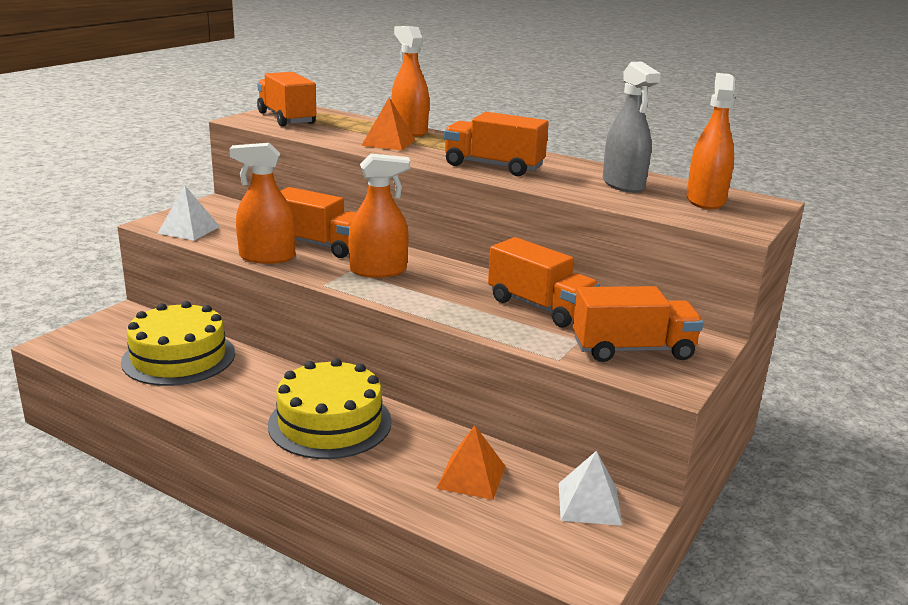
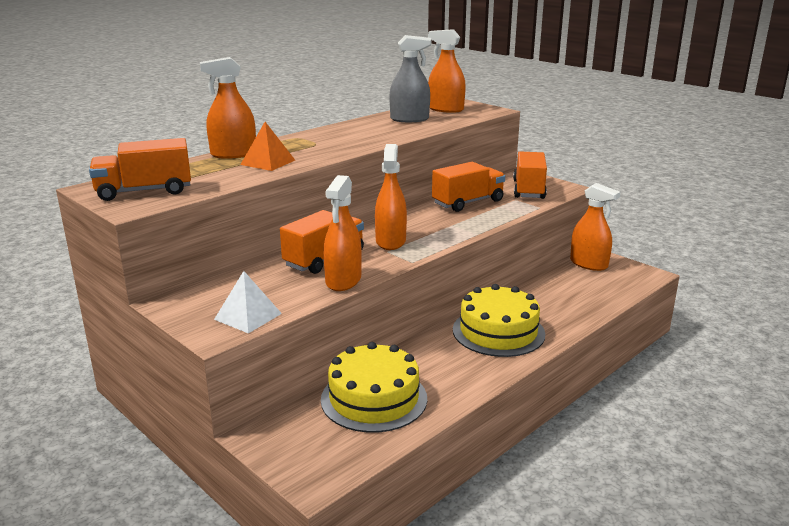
camera: 75 degrees left, 0 degrees up
(471, 477) = (564, 291): orange pyramid -> none
(493, 166) = (355, 141): orange truck -> none
(589, 503) = (588, 264): white pyramid -> orange spray bottle

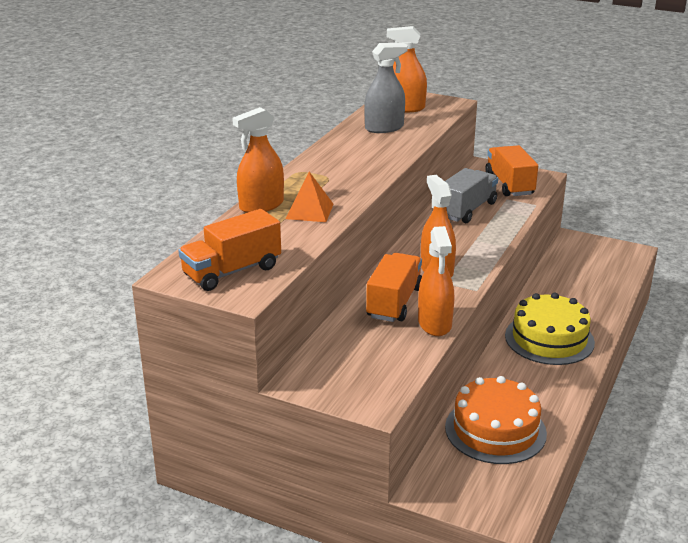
camera: 20 degrees left, 5 degrees up
(248, 316) = (386, 380): white pyramid -> none
(374, 398) = (495, 430): yellow cake -> orange cake
(468, 202) = (467, 210): orange truck -> grey truck
(588, 264) = (575, 249): orange spray bottle -> none

